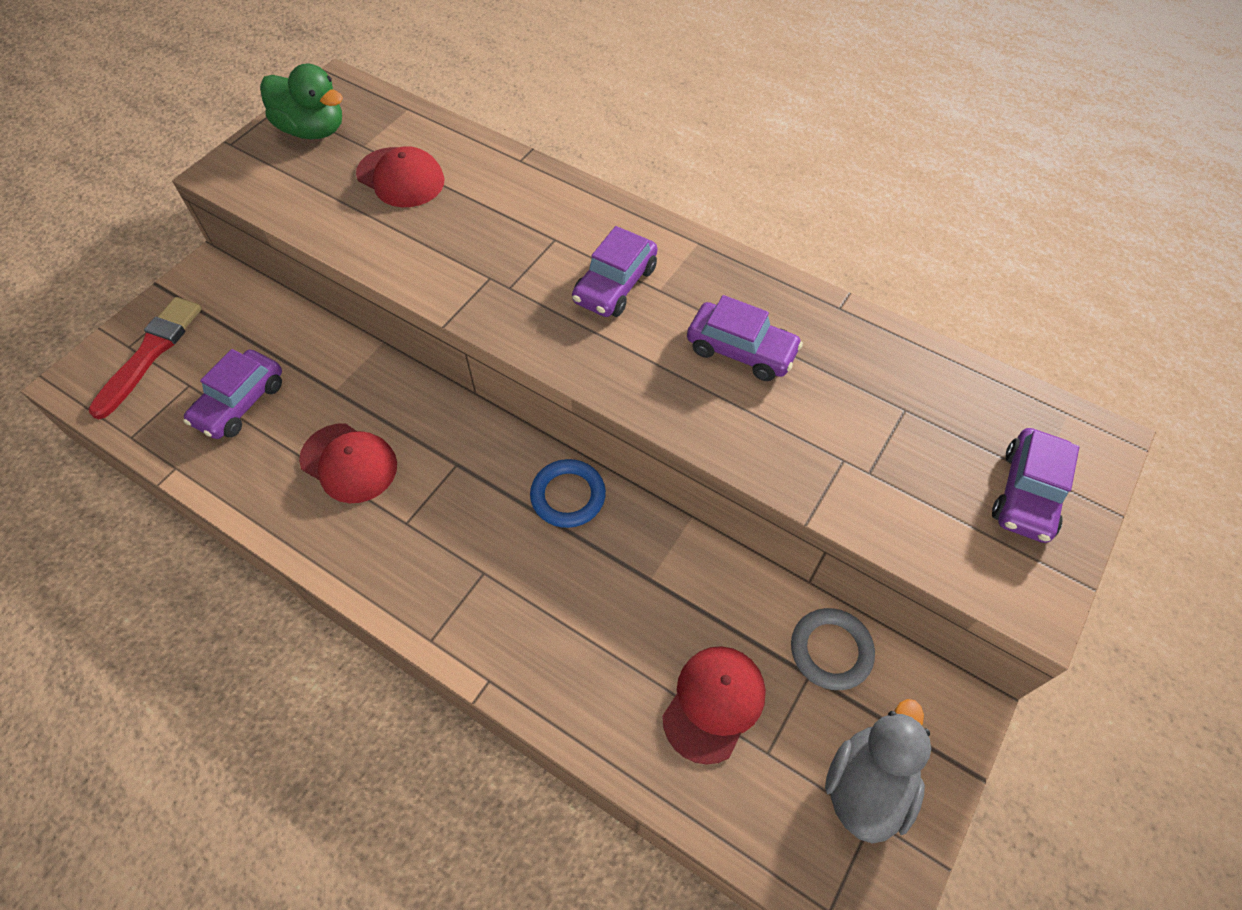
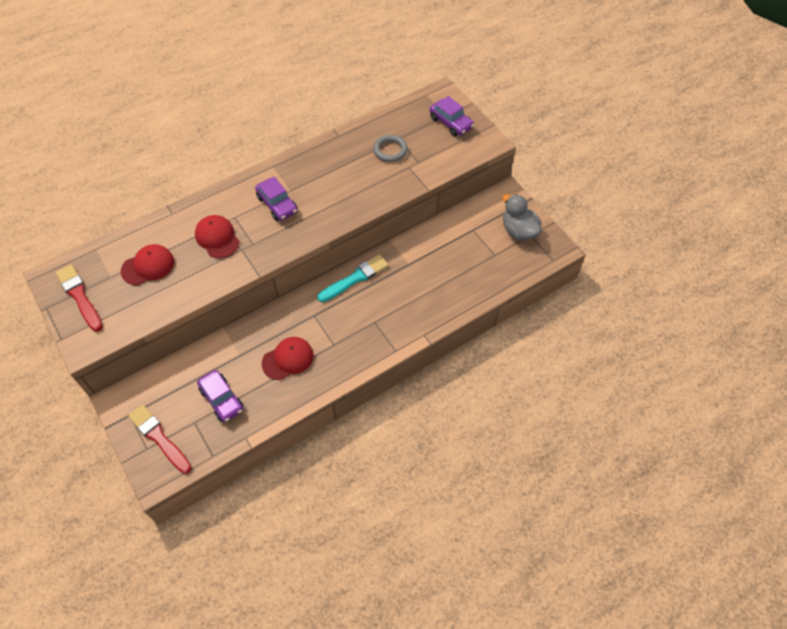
camera: 65 degrees left, 0 degrees up
(313, 130) = (80, 296): green duck -> red brush
(568, 496) = (355, 278): blue ring -> turquoise brush
(714, 703) = (469, 263): red cap -> red cap (217, 238)
(741, 350) = (340, 176): purple car -> none
(831, 650) = (467, 219): grey ring -> grey ring (390, 150)

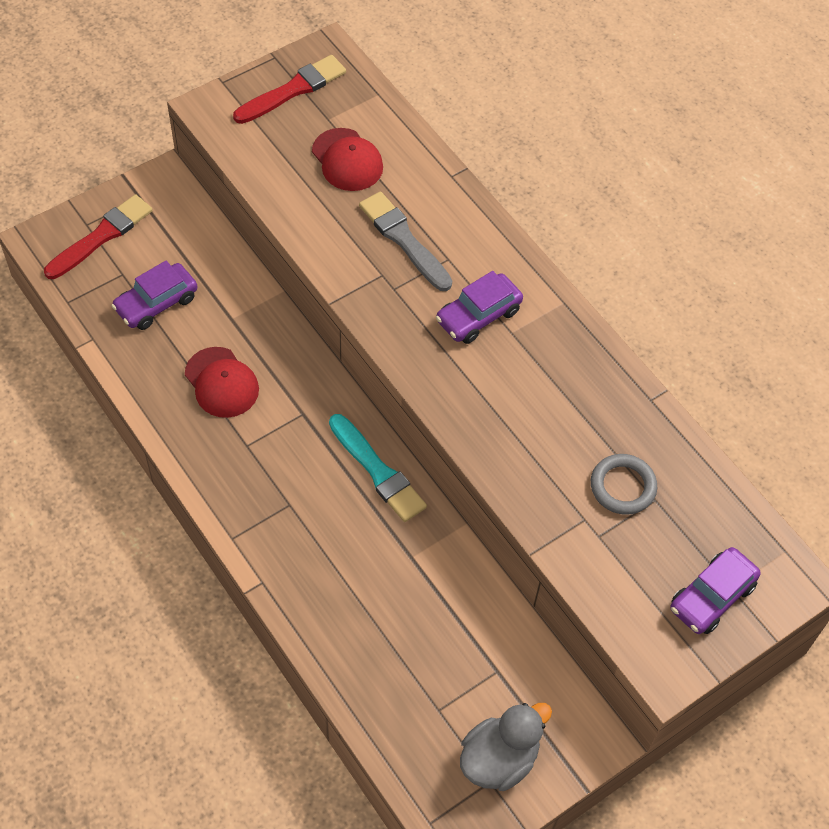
camera: 85 degrees right, 0 degrees up
(217, 238) = (404, 240): red cap -> grey brush

